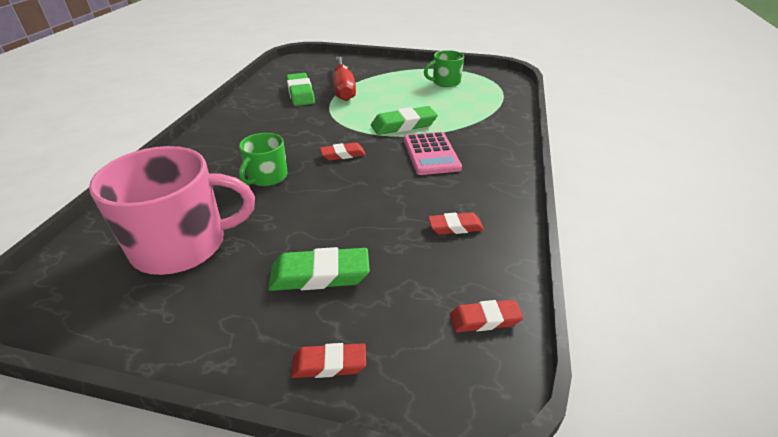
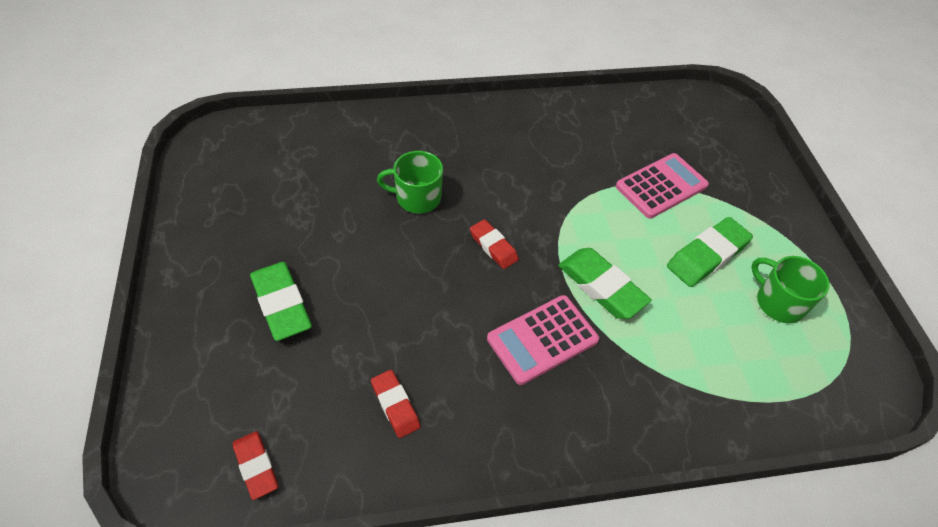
camera: 65 degrees right, 15 degrees up
(182, 245) = (291, 187): pink mug -> none
(300, 93) = (618, 147): green eraser -> green eraser (707, 256)
(329, 364) = (180, 351): red eraser -> none
(343, 89) = (661, 186): red screwdriver -> pink calculator

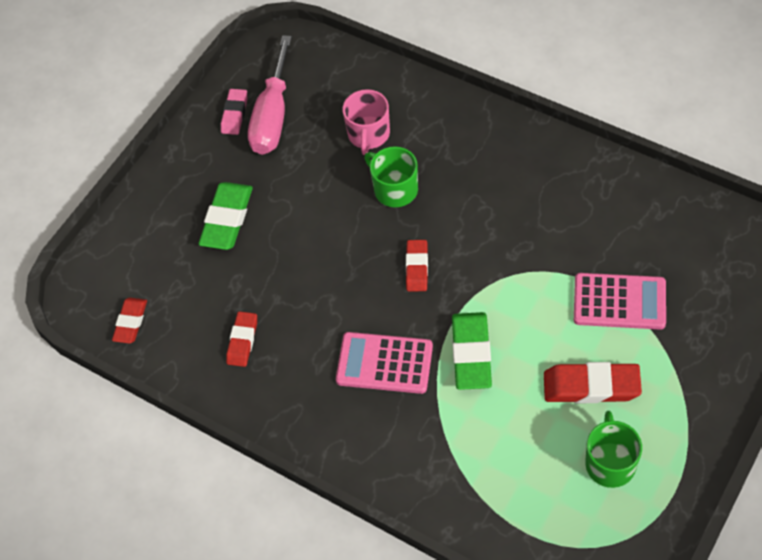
camera: 50 degrees right, 5 degrees up
(211, 212) = (234, 114): none -> pink eraser
(252, 196) = (272, 116): none -> pink screwdriver
(355, 168) = (368, 134): none -> pink mug
(707, 256) = (591, 386): green eraser -> red eraser

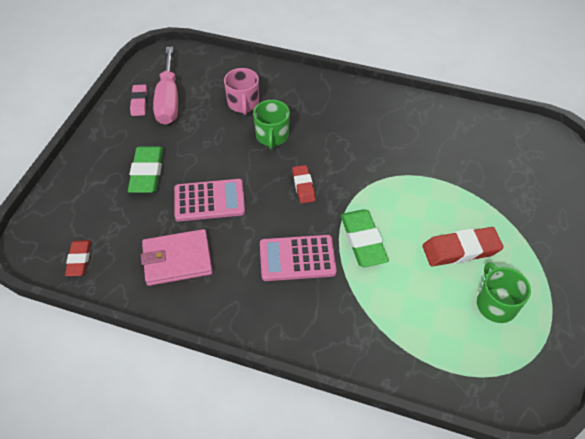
camera: 20 degrees left, 5 degrees down
(242, 341) = (177, 259): red eraser -> pink wallet
(395, 189) = (272, 136): green mug -> green mug turned 120 degrees counterclockwise
(619, 302) = (459, 188): pink calculator -> pink calculator (209, 200)

